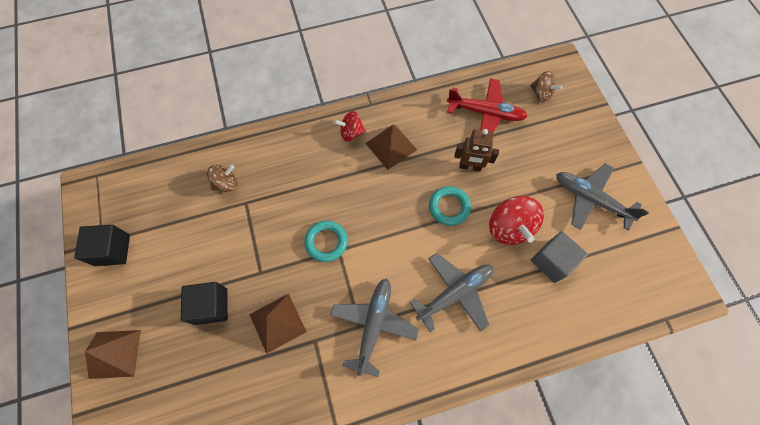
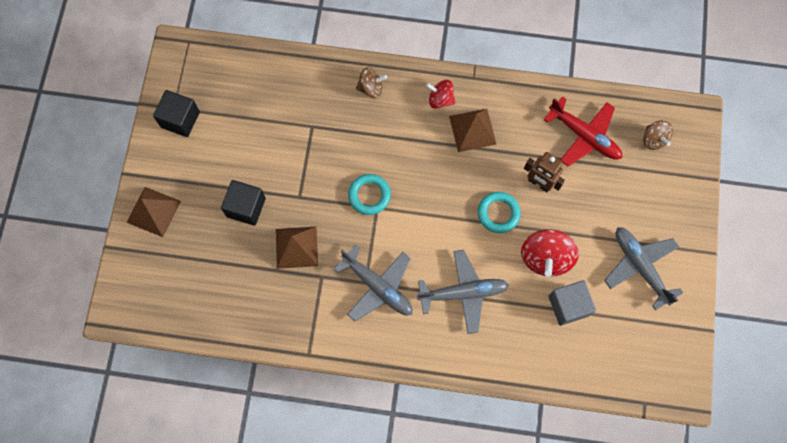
camera: 25 degrees right, 5 degrees up
(226, 183) = (301, 100): brown spinning top -> brown spinning top (371, 88)
(373, 325) = (378, 286): grey plane -> grey plane turned 90 degrees clockwise

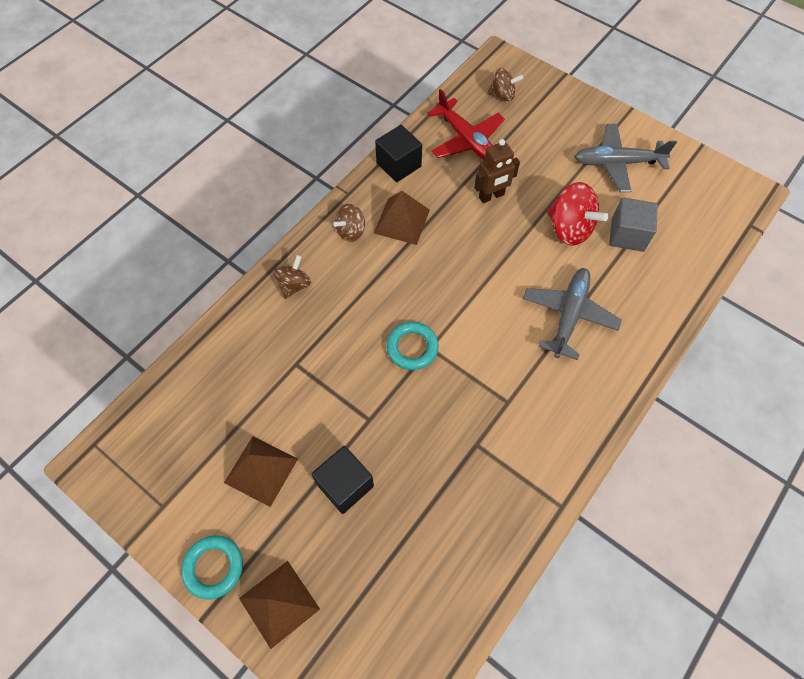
camera: 60 degrees left, 10 degrees down
(180, 119) = (184, 505): black cube -> black cube (398, 165)
(296, 247) = (427, 453): brown pyramid -> brown pyramid (261, 470)
(378, 286) = (519, 392): grey plane -> none
(440, 99) = (351, 231): red spinning top -> brown spinning top
(498, 213) = (502, 243): turquoise ring -> turquoise ring (213, 567)
(584, 136) = (466, 140): red plane -> red plane turned 75 degrees clockwise

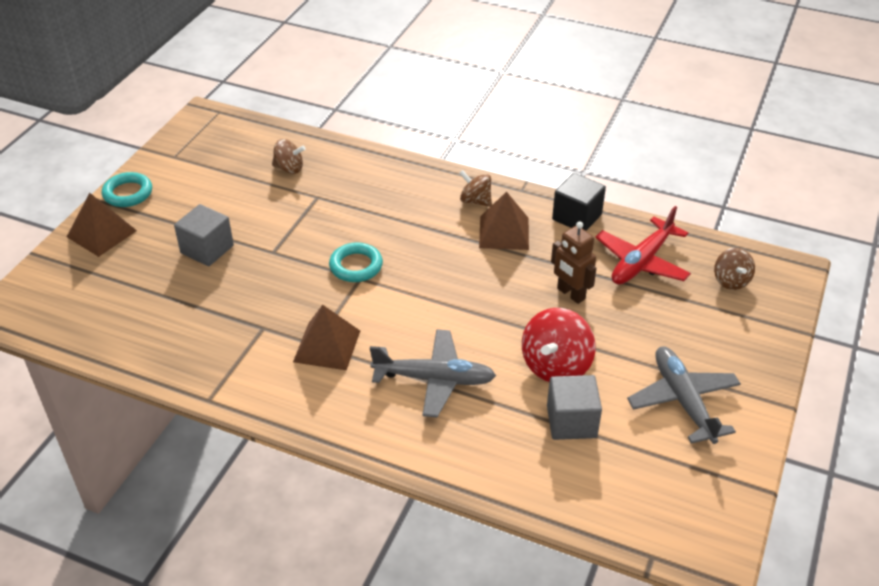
camera: 75 degrees right, 20 degrees down
(261, 470) = (212, 199): brown pyramid -> brown pyramid (327, 346)
(294, 285) = (399, 178): brown spinning top -> brown spinning top (289, 168)
(345, 485) = (207, 249): black cube -> grey cube

